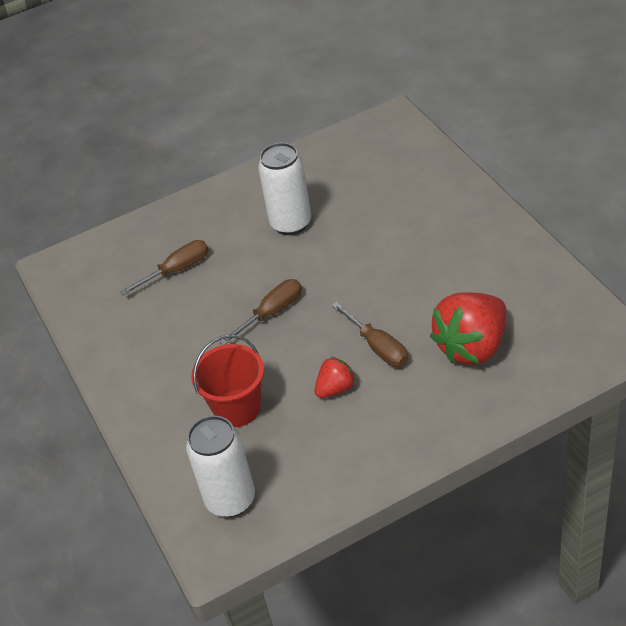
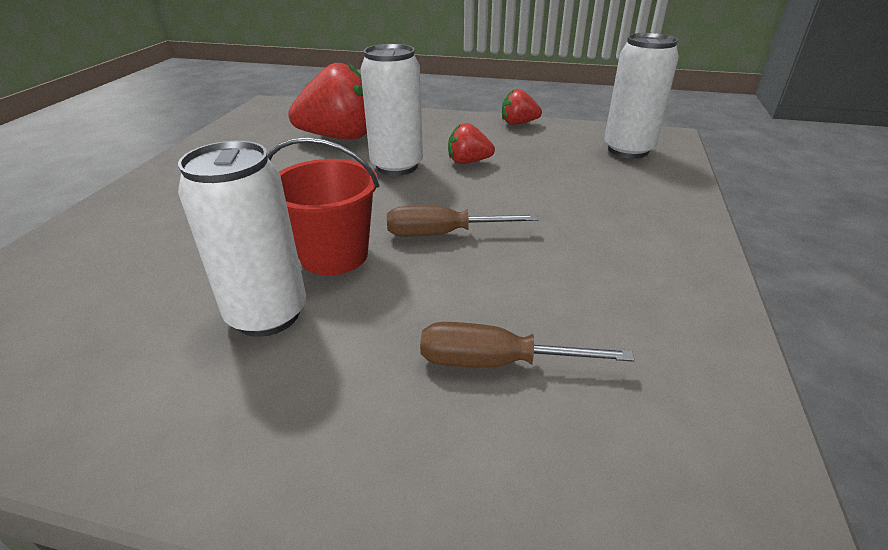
camera: 145 degrees left, 10 degrees down
(237, 408) = (568, 188): red bucket -> red bucket (334, 255)
(361, 481) = (518, 123): none -> red strawberry
(377, 346) = (397, 166): brown screwdriver -> white can

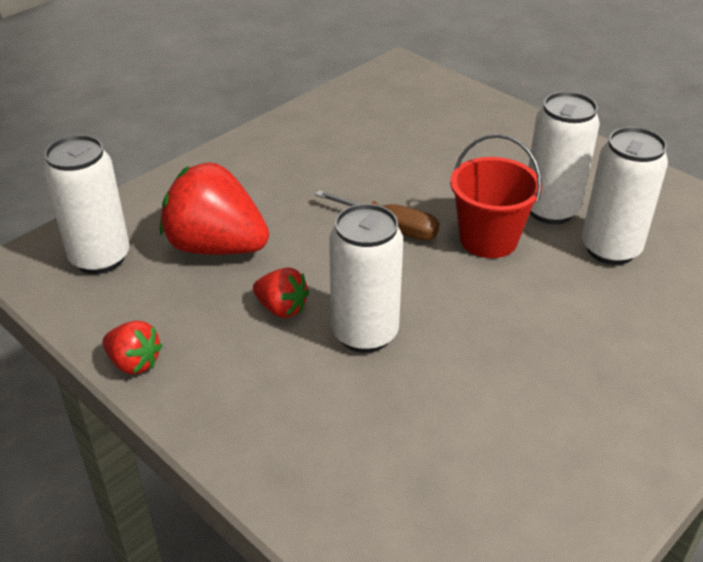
camera: 150 degrees left, 5 degrees up
(185, 289) = (610, 249): none -> white can
(340, 137) = (396, 436): red strawberry -> red strawberry (216, 247)
(497, 362) = (429, 143): brown screwdriver -> none

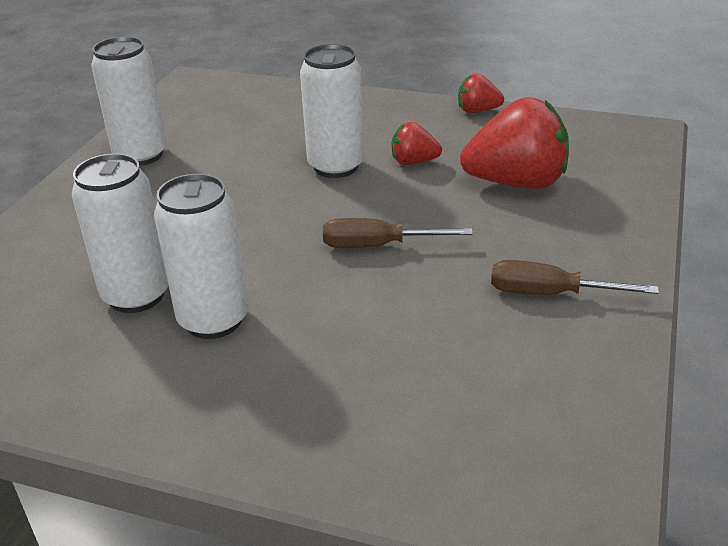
camera: 155 degrees right, 5 degrees down
(100, 258) = (594, 149): white can -> white can (141, 155)
(302, 154) = (550, 294): none -> brown screwdriver
(488, 239) = (271, 265): red bucket -> none

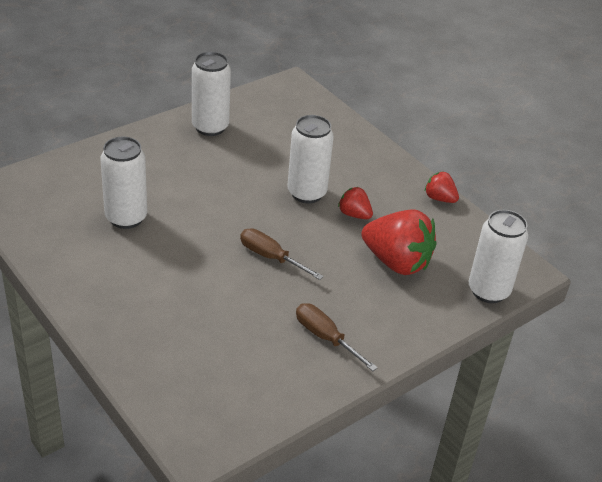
camera: 30 degrees right, 5 degrees up
(213, 320) = (147, 252): white can -> white can (488, 291)

